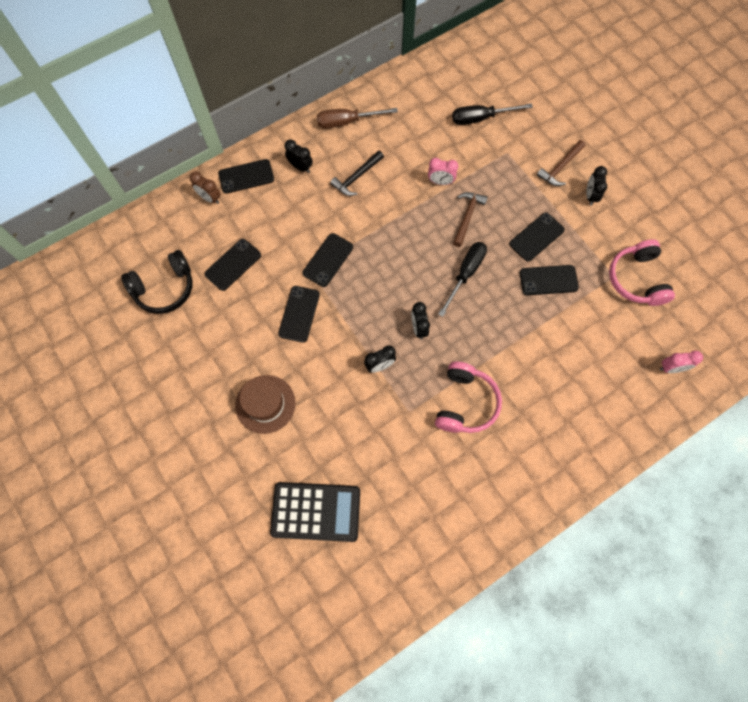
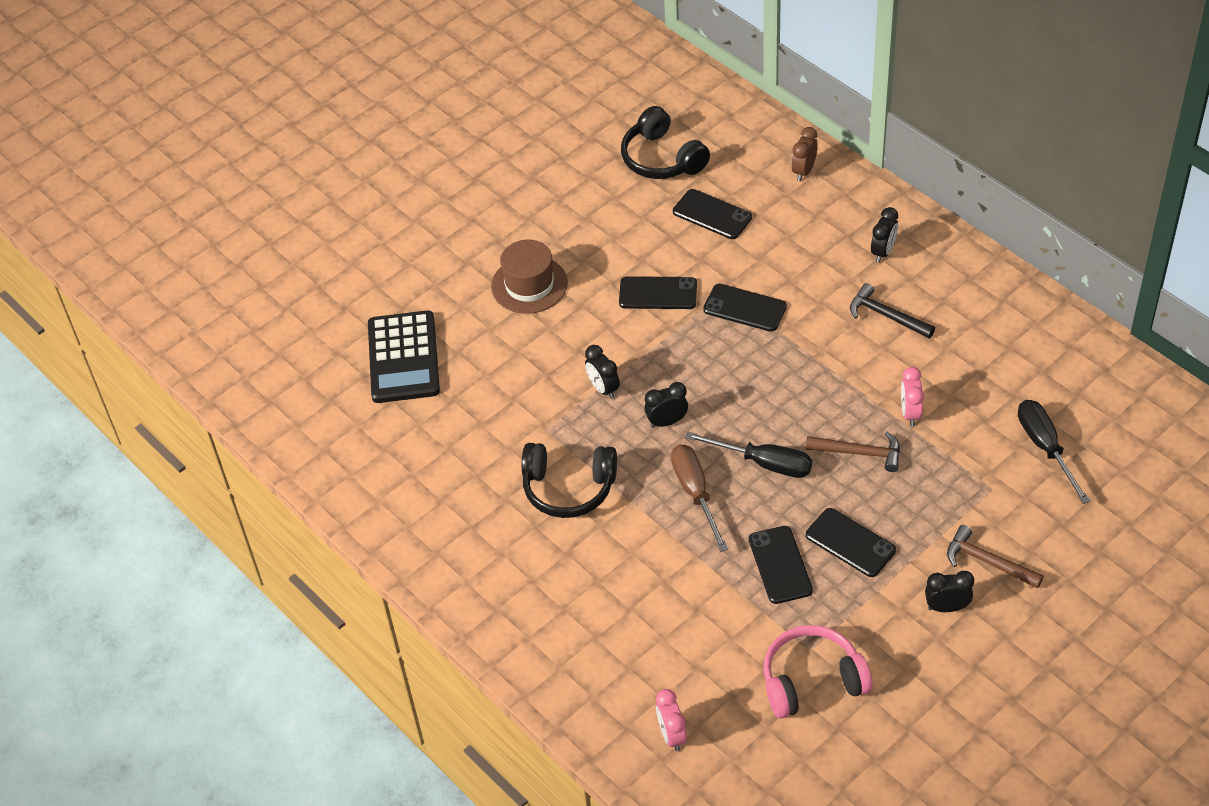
camera: 85 degrees right, 20 degrees down
(246, 176) = (849, 199): black phone -> none
(347, 122) = (978, 288): brown screwdriver -> brown screwdriver (695, 493)
(465, 403) = (569, 488): pink headphones -> black headphones

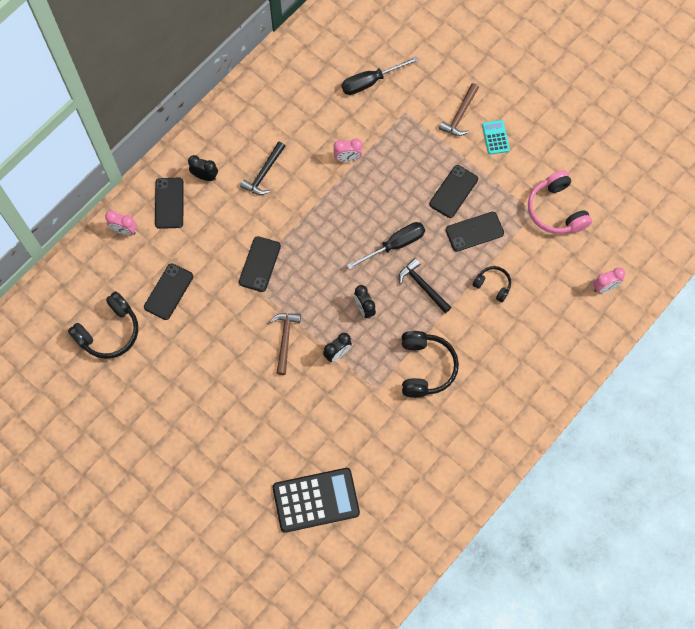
camera: 100 degrees left, 20 degrees up
(529, 285) = (241, 416): brown hat -> none
(658, 293) = (247, 323): black phone -> black phone (169, 203)
(689, 582) = (493, 285): none -> black headphones
(695, 493) = (423, 286): brown screwdriver -> black hammer
(764, 463) = (395, 245): black screwdriver -> black screwdriver turned 45 degrees clockwise
(804, 171) = (124, 230): brown clock -> pink clock
(860, 453) = (382, 187): brown hammer -> brown hammer (285, 339)
(947, 607) = (495, 137): black clock -> turquoise calculator

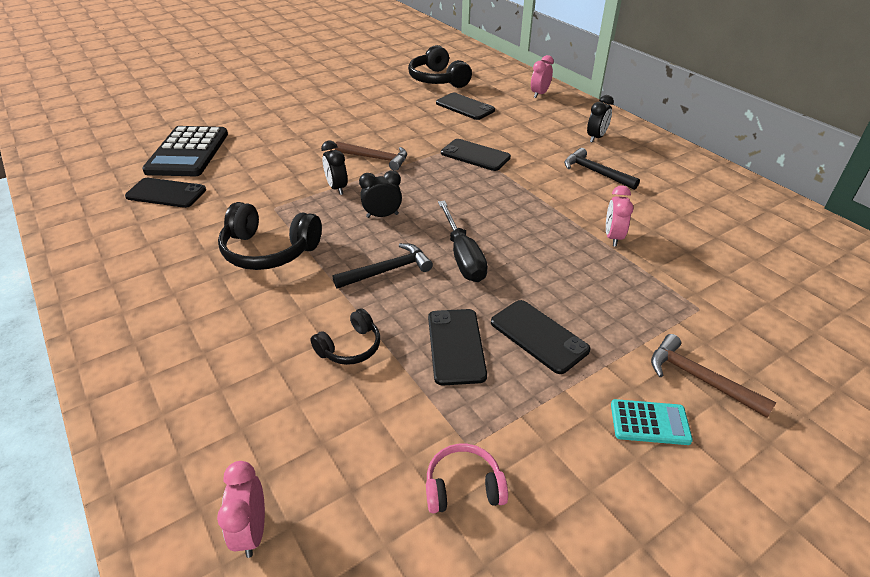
camera: 105 degrees right, 30 degrees down
(169, 203) = (565, 116): black phone -> black phone (166, 193)
(370, 82) = (754, 281): black screwdriver -> none
(556, 210) = (463, 487): pink headphones -> pink headphones, size x0.57

